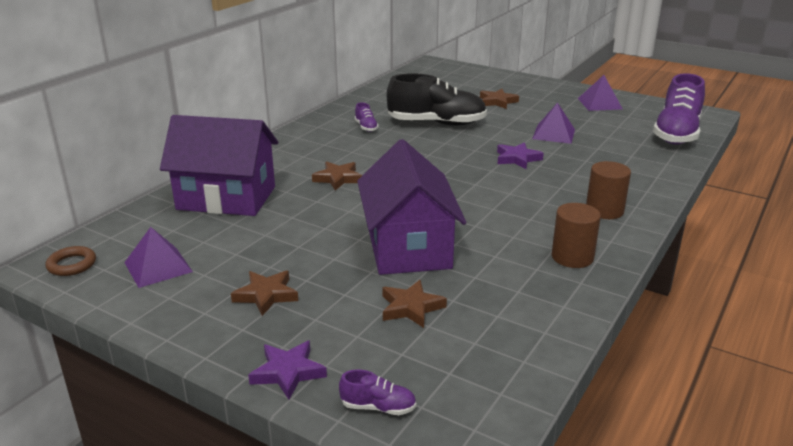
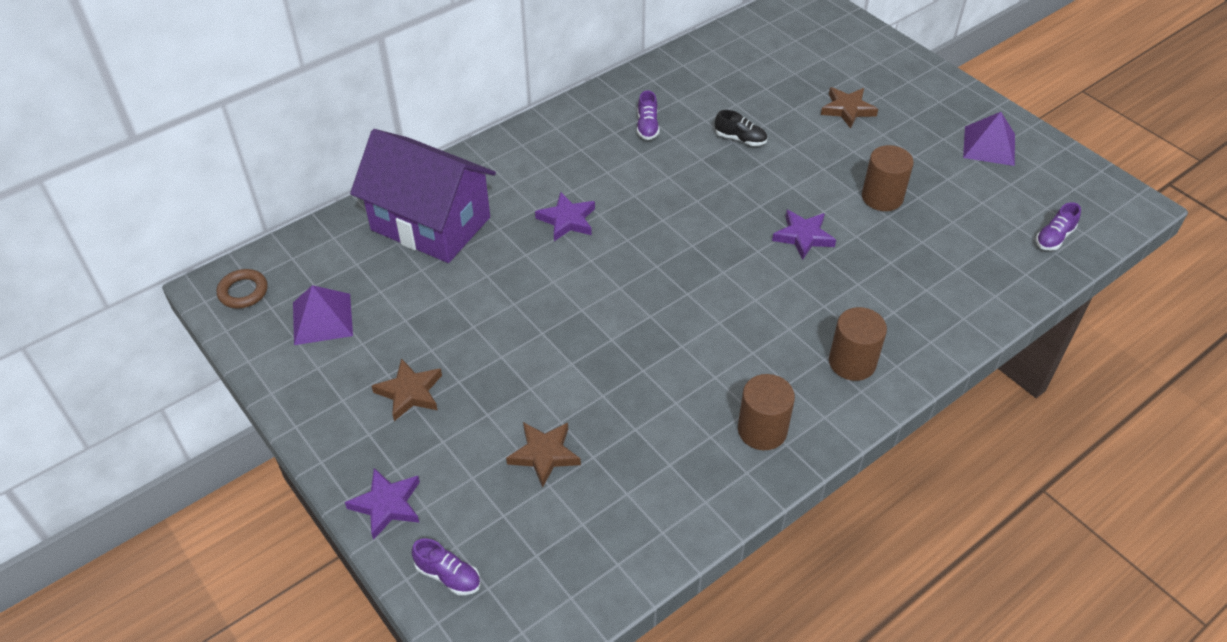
camera: 20 degrees right, 20 degrees up
(338, 178) = (567, 220): brown star -> purple star
(408, 247) = (588, 361): purple house -> none
(436, 123) = (740, 139): black shoe -> black shoe, size x0.42
(553, 134) = (882, 197): purple pyramid -> brown cylinder
(676, 134) = (1054, 238): purple shoe -> purple shoe, size x0.42

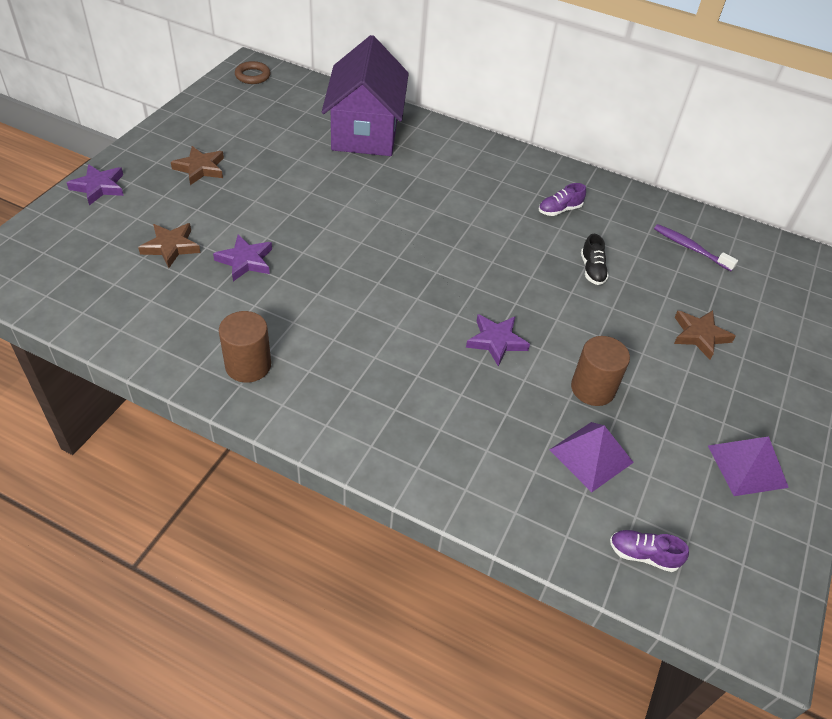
camera: 60 degrees right, 0 degrees up
(322, 319) = (247, 113): purple pyramid -> purple pyramid (591, 456)
(448, 575) = (48, 231): purple shoe -> none
(567, 220) = (415, 195): purple star -> purple star (245, 261)
(741, 67) = (690, 248): none -> purple toothbrush
(852, 362) = (357, 410): brown cylinder -> none

